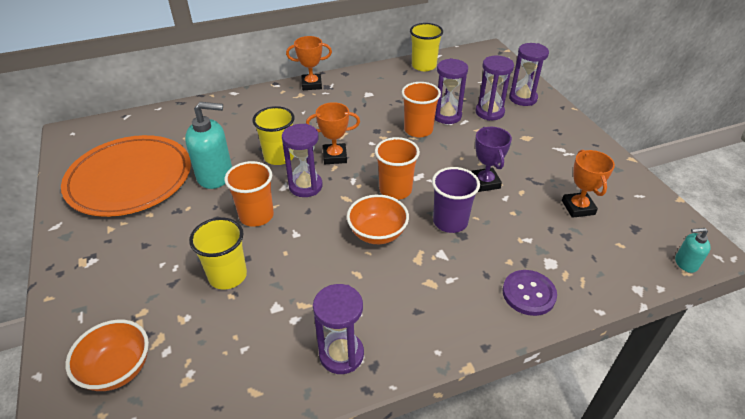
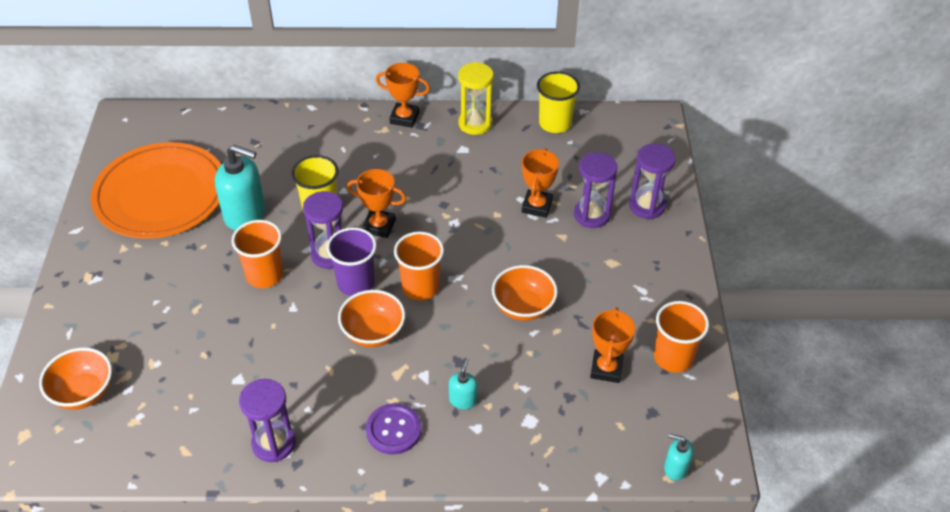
camera: 20 degrees right, 5 degrees up
(227, 275) = (209, 333): yellow cup -> none
(367, 77) = (475, 124): none -> yellow hourglass
(418, 130) = (491, 216): orange cup -> orange cup (673, 357)
(447, 116) = (537, 206): purple hourglass -> orange trophy
(450, 222) = (455, 342): purple cup -> purple cup (356, 283)
(485, 182) = (523, 307): purple trophy -> orange bowl
(486, 263) = (463, 400): none -> turquoise soap dispenser
(528, 293) = (484, 445): purple button -> purple button (393, 430)

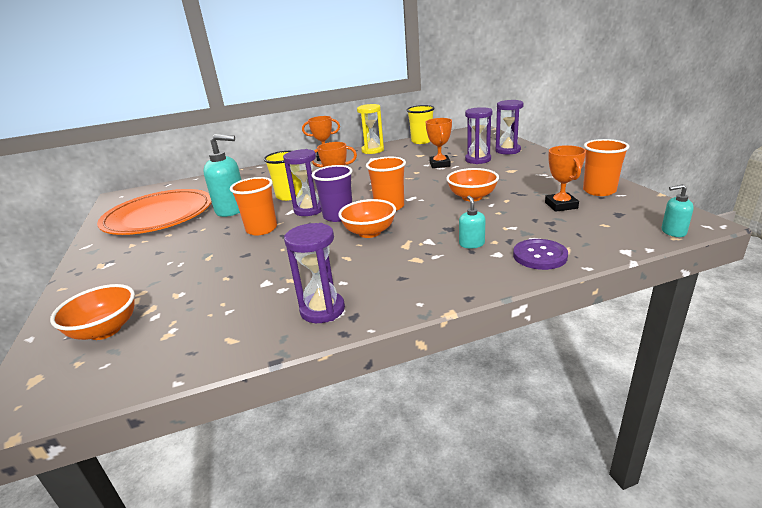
camera: 15 degrees left, 20 degrees down
(393, 430) = (429, 273): purple button -> purple button (539, 256)

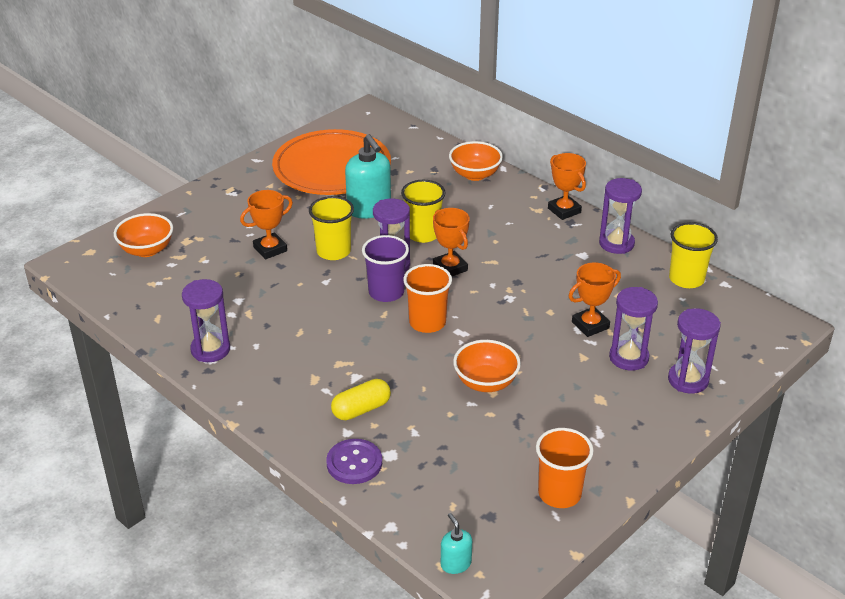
camera: 60 degrees right, 10 degrees up
(261, 229) = (333, 251): orange cup -> yellow cup
(369, 232) = (357, 329): orange bowl -> orange bowl (475, 174)
(372, 150) = (616, 243): yellow hourglass -> purple hourglass
(471, 244) = (361, 409): turquoise soap dispenser -> yellow capsule
(561, 205) = (494, 463): orange trophy -> orange trophy (270, 249)

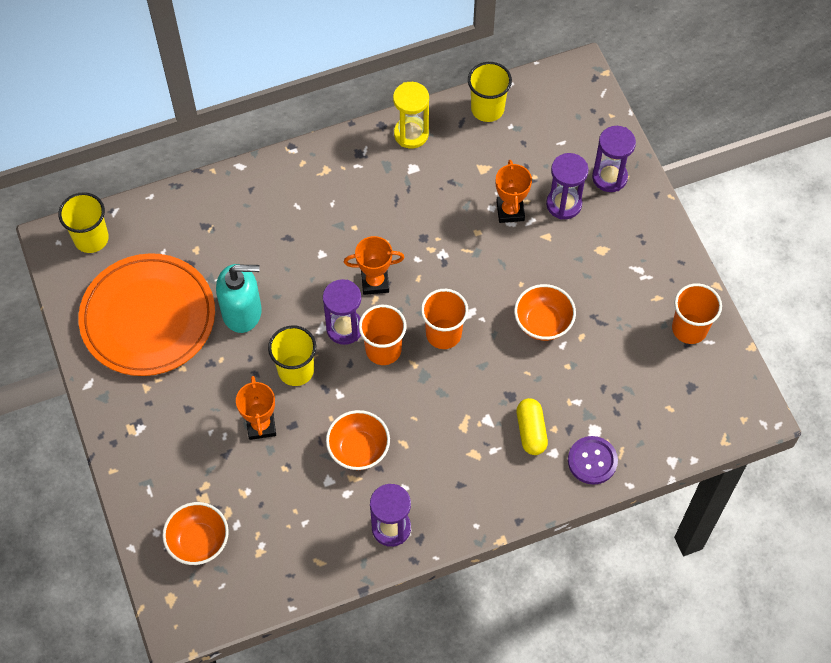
camera: 65 degrees left, 25 degrees up
(386, 292) = (383, 349): purple cup -> orange cup
(423, 234) = (310, 282): yellow cup -> yellow cup (91, 238)
(455, 563) = (727, 431): turquoise soap dispenser -> none
(475, 174) = (237, 195): orange bowl -> orange bowl (358, 449)
(564, 210) = (339, 149): orange trophy -> none
(616, 243) = (411, 134): purple hourglass -> yellow hourglass

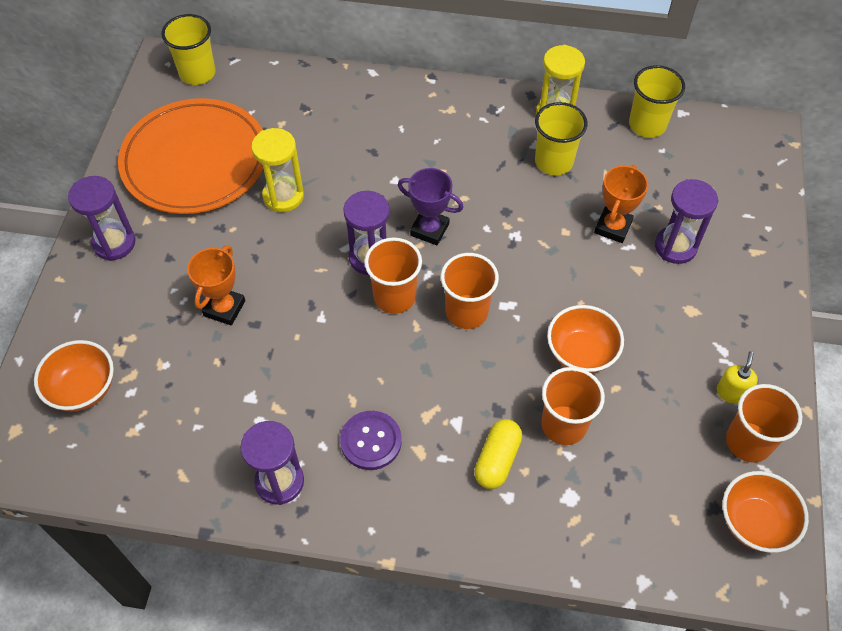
camera: 30 degrees right, 5 degrees down
(242, 312) = (283, 196): turquoise soap dispenser -> yellow hourglass
(296, 370) = (295, 273): yellow cup -> yellow cup (554, 162)
(358, 449) = (302, 382): orange bowl -> orange bowl (754, 522)
(375, 282) = (429, 229): orange trophy -> purple trophy
(561, 382) = (563, 425): none -> orange cup
(592, 461) = (547, 530): purple button -> purple button (371, 441)
(609, 177) = (742, 243): purple hourglass -> purple hourglass (114, 243)
(660, 298) = (731, 392): none -> yellow soap dispenser

